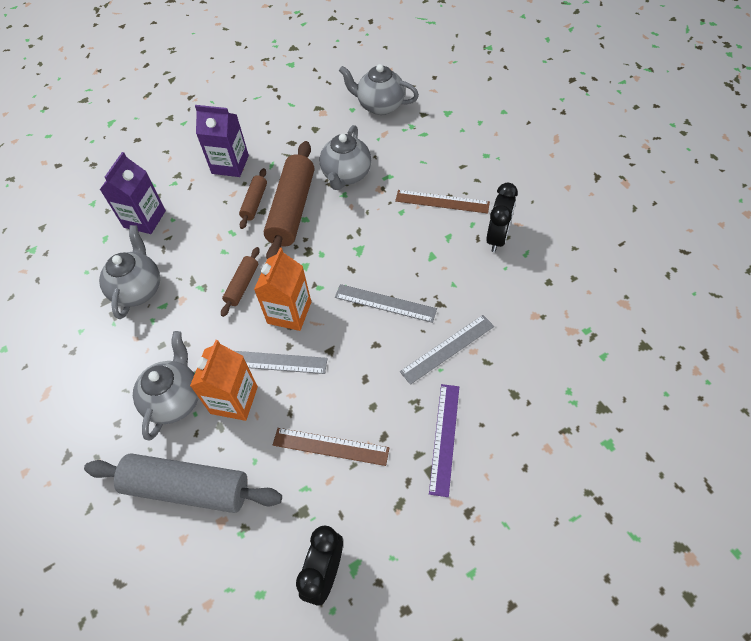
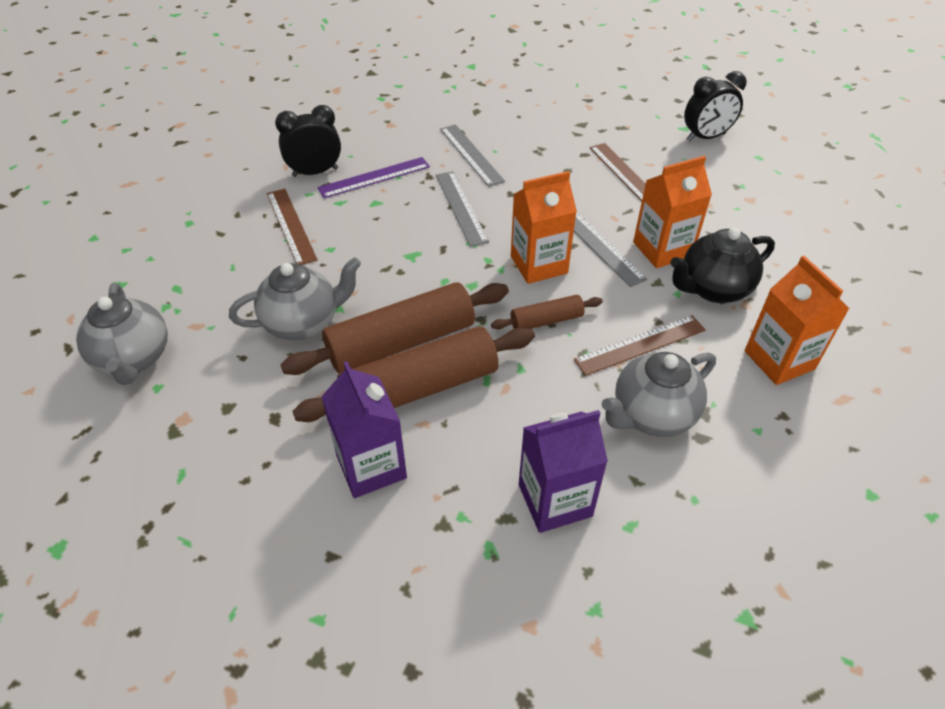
camera: 130 degrees left, 10 degrees down
(97, 385) = (779, 360): none -> orange carton
(175, 399) = (713, 289): grey teapot -> black teapot
(180, 320) = (640, 344): none -> brown ruler
(187, 488) = (758, 231): grey rolling pin -> none
(255, 202) = (420, 387): brown rolling pin -> brown rolling pin, size x1.99
(444, 438) = (550, 127): purple ruler -> purple ruler (374, 177)
(447, 348) = (471, 154): grey ruler -> grey ruler turned 45 degrees clockwise

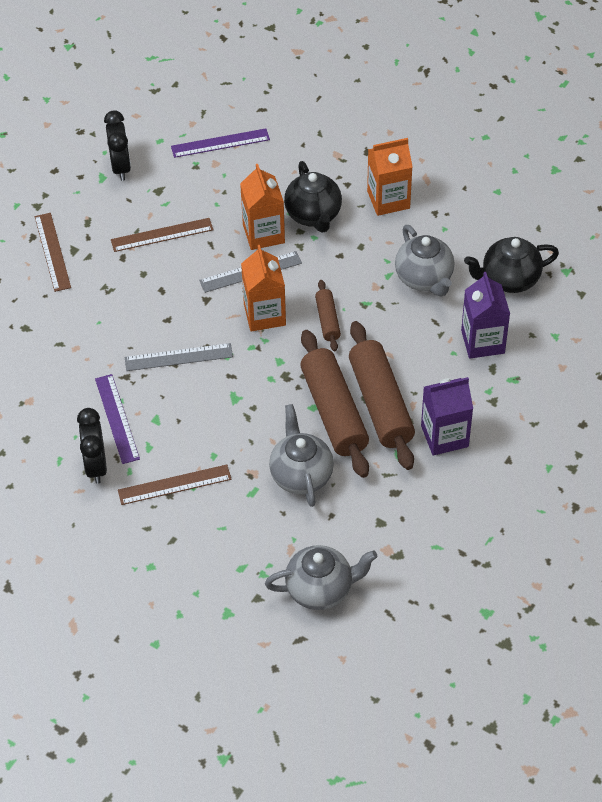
camera: 80 degrees left, 5 degrees up
(471, 154) = (100, 341): grey ruler -> none
(640, 344) = (361, 270): brown ruler -> brown ruler (52, 252)
(692, 527) = (509, 279): none -> black teapot
(783, 199) = (220, 143): none -> purple ruler

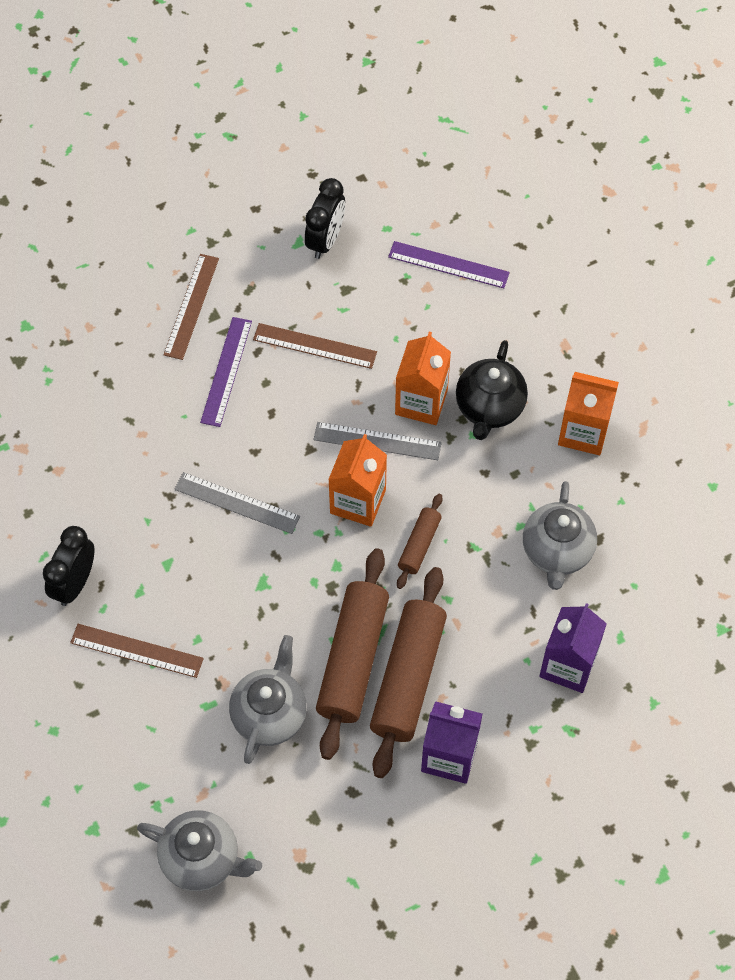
camera: 30 degrees right, 10 degrees up
(117, 418) = (130, 540): purple ruler -> purple ruler (226, 371)
(509, 279) = (650, 604): black teapot -> none

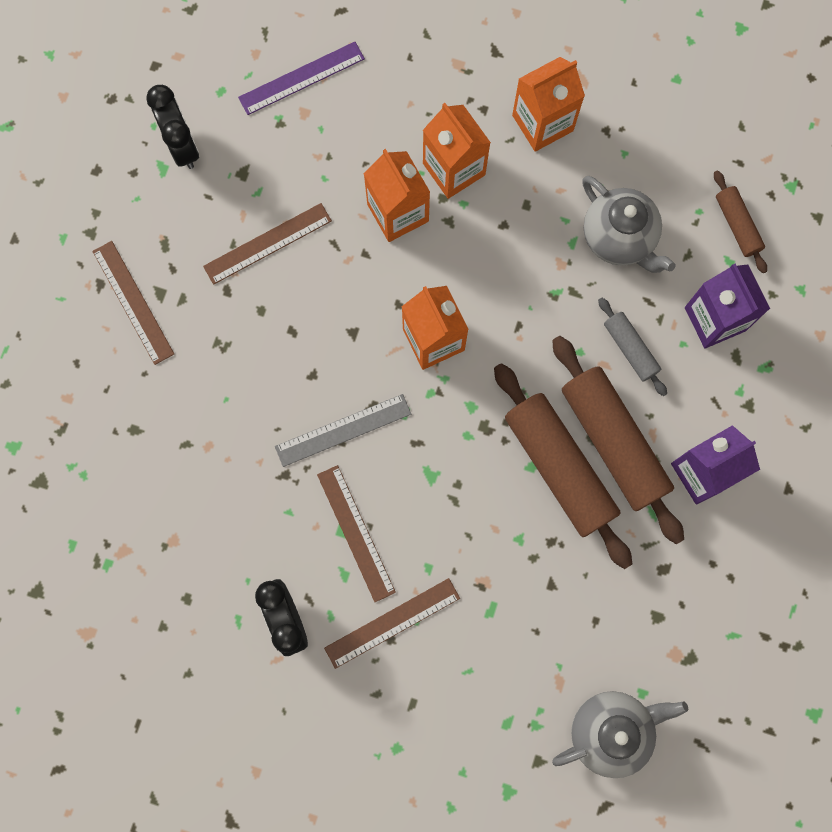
camera: 45 degrees left, 15 degrees up
(175, 573) = (356, 533): none -> brown ruler
(226, 371) = (220, 330): purple ruler -> none
(270, 714) = (543, 571): grey teapot -> none
(377, 441) = (397, 276): grey ruler -> none
(419, 545) = (514, 330): brown rolling pin -> brown rolling pin (737, 225)
(486, 629) = (630, 349): none -> grey rolling pin
(489, 408) = (454, 169): black teapot -> orange carton

